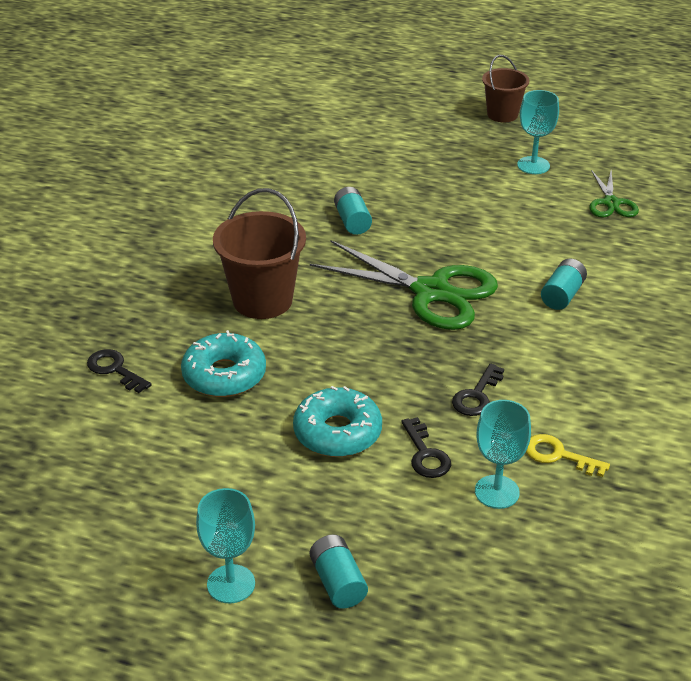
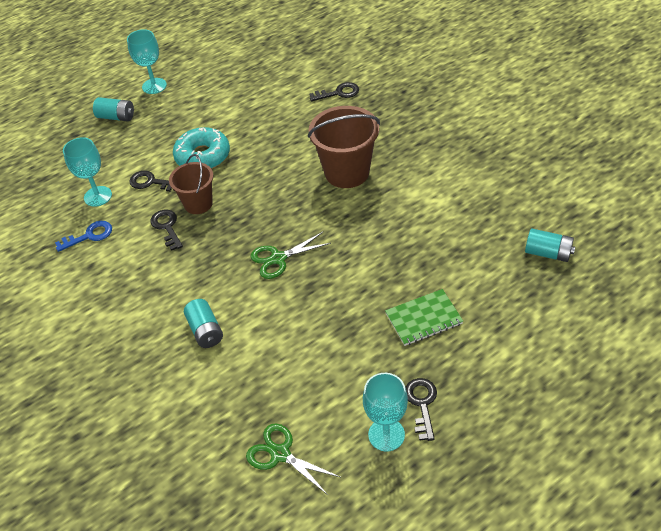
camera: 130 degrees right, 10 degrees up
(224, 375) = (292, 131): turquoise donut -> none
(352, 221) = (400, 258): turquoise battery -> turquoise battery (548, 253)
(408, 186) = (423, 318): none -> green notebook
(431, 292) = (278, 258): green scissors -> green scissors, size x0.52
(488, 160) = (422, 404): none -> black key
(502, 114) = (501, 474): brown bucket -> brown bucket (198, 204)
(558, 455) = (89, 236): yellow key -> blue key

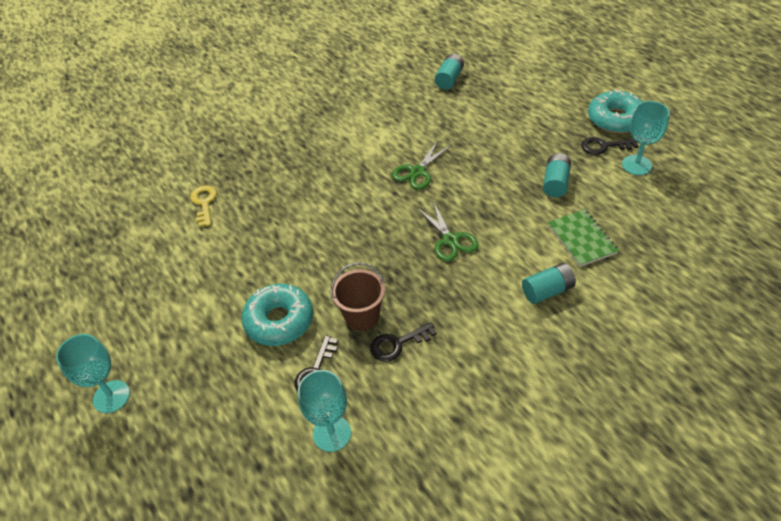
camera: 90 degrees left, 0 degrees up
(89, 236) = (405, 430): blue key -> none
(116, 117) = (166, 438): turquoise battery -> turquoise battery (555, 183)
(280, 454) = (671, 226): green scissors -> green scissors (417, 172)
(338, 93) = (204, 203): black key -> yellow key
(347, 172) = (334, 193): brown bucket -> none
(423, 318) = (519, 144): green notebook -> green notebook (581, 239)
(478, 424) = (615, 119): none -> turquoise donut

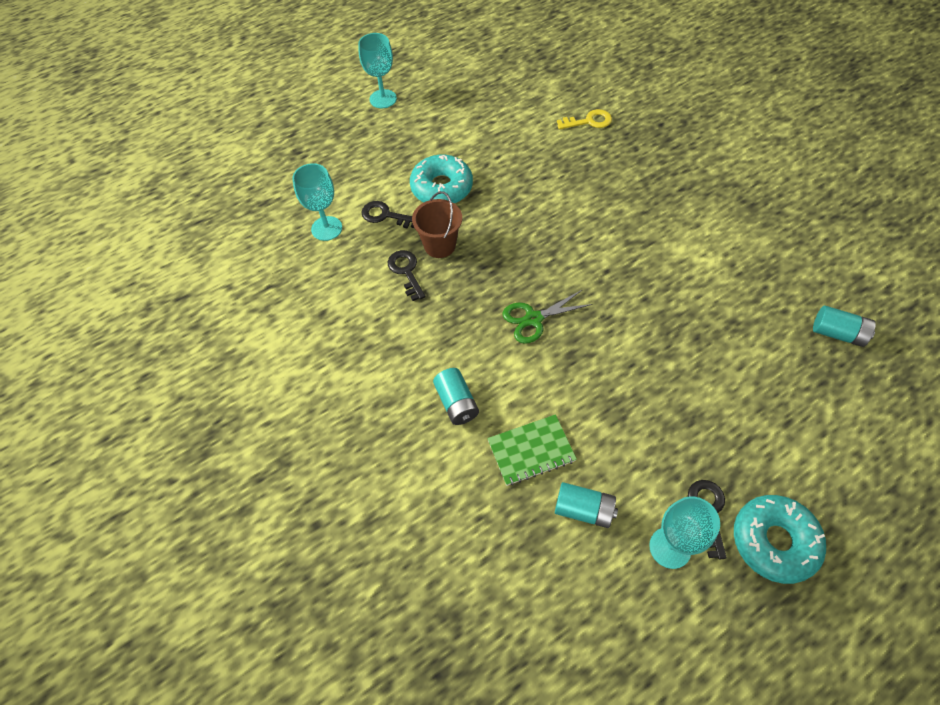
camera: 90 degrees right, 10 degrees up
(417, 172) = (643, 292): green scissors -> none
(555, 183) = (628, 437): turquoise battery -> turquoise battery (583, 510)

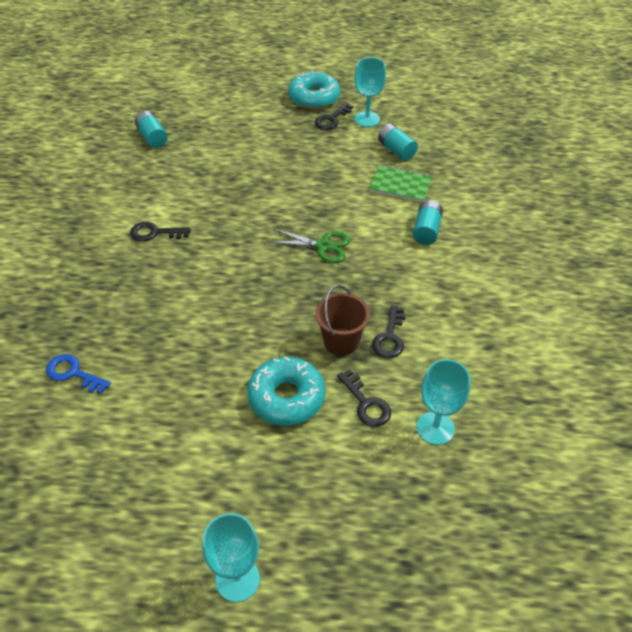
camera: 145 degrees left, 10 degrees down
(589, 121) = (73, 373): yellow key -> blue key
(680, 238) = (155, 233): none -> black key

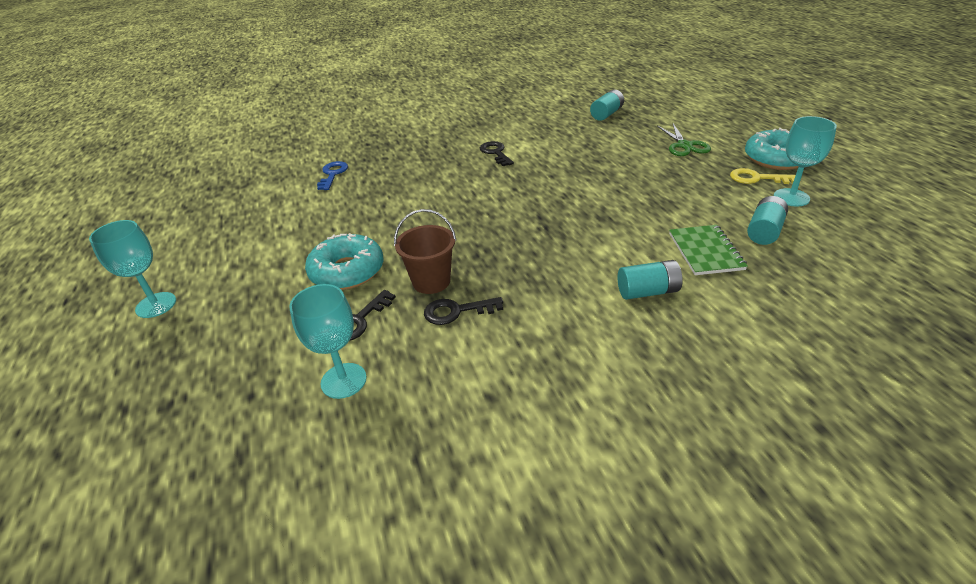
camera: 70 degrees right, 10 degrees down
(323, 246) = (555, 232): green scissors -> green scissors (684, 145)
(331, 119) = (756, 178): black key -> yellow key

